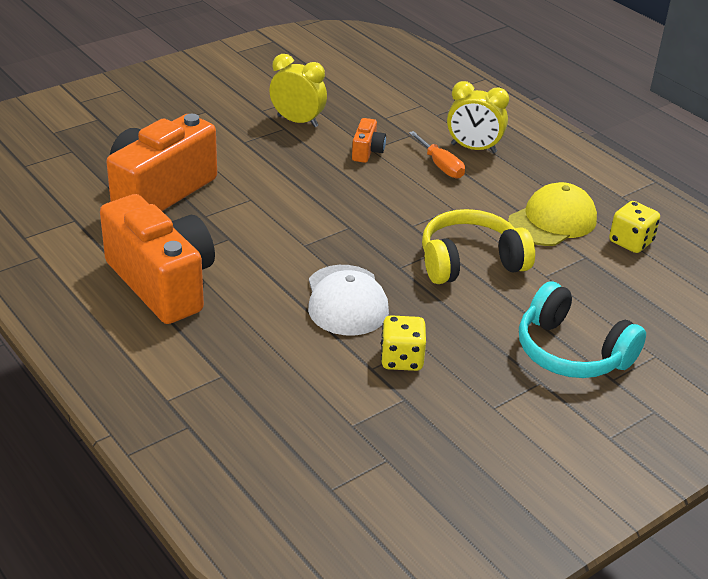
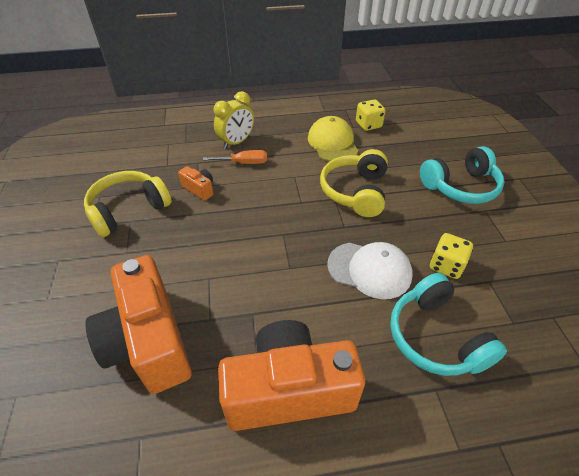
camera: 60 degrees left, 10 degrees up
(287, 366) = (436, 337): none -> turquoise headphones
(297, 121) = (128, 210): yellow clock -> yellow headphones

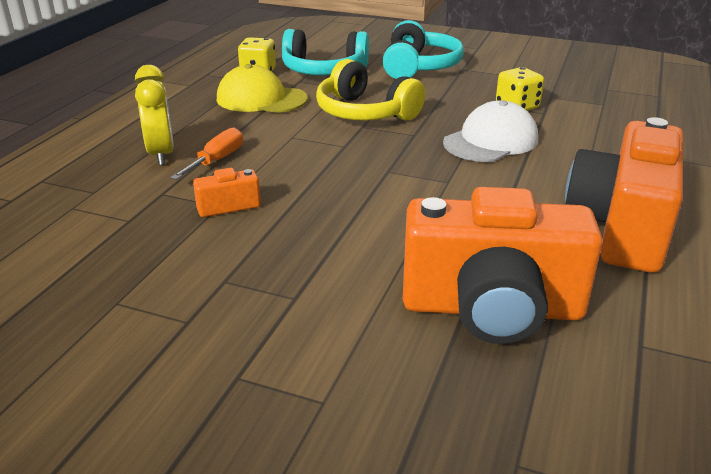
camera: 60 degrees left, 15 degrees down
(128, 210) = (195, 277): yellow headphones -> none
(436, 337) = (598, 138): turquoise headphones -> turquoise headphones (324, 71)

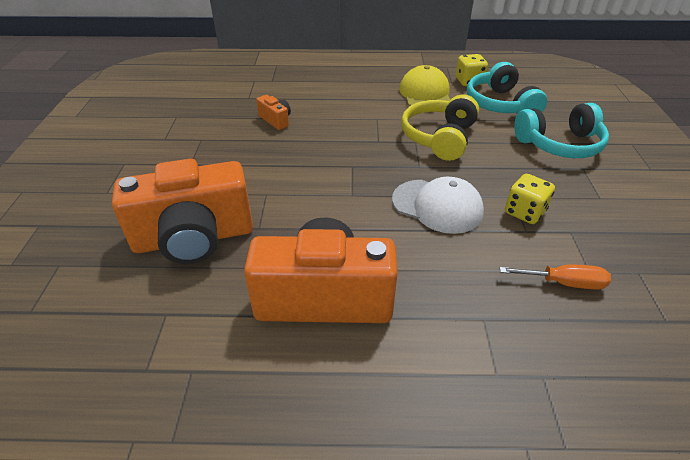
camera: 70 degrees right, 10 degrees up
(161, 154) = (323, 85): yellow clock -> none
(217, 160) = (327, 103): orange screwdriver -> orange screwdriver (564, 283)
(492, 309) = (194, 238): orange camera -> orange camera turned 90 degrees counterclockwise

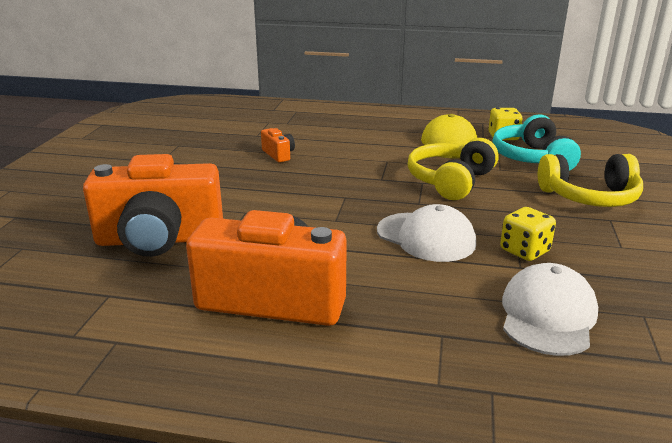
camera: 10 degrees right, 15 degrees down
(559, 144) = (589, 197): turquoise headphones -> yellow headphones
(564, 283) = (547, 315): orange screwdriver -> white cap

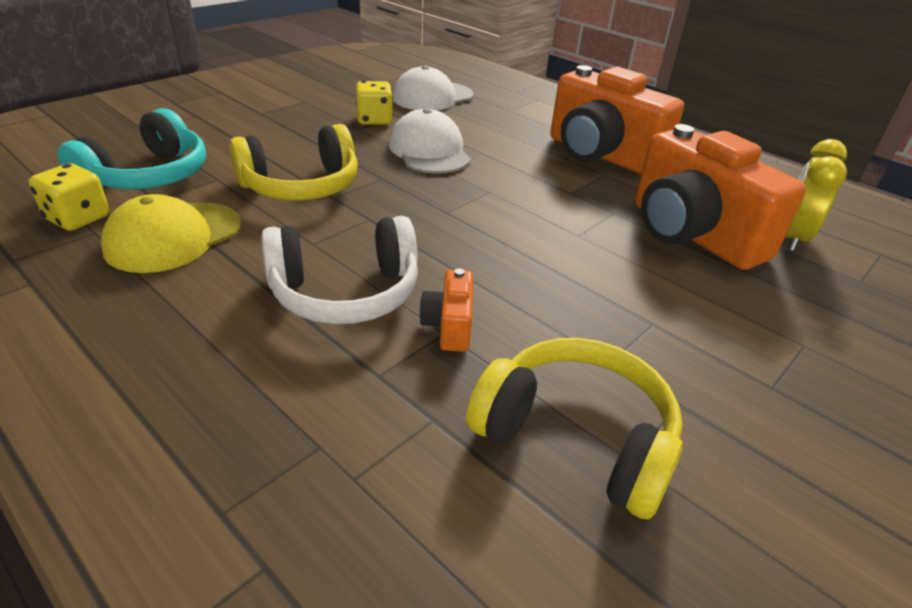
camera: 150 degrees left, 10 degrees up
(67, 266) = (792, 238): none -> yellow clock
(159, 240) = (691, 234): orange camera -> orange camera turned 150 degrees counterclockwise
(338, 151) = (345, 292): none -> white headphones
(589, 197) = (223, 128): yellow headphones -> yellow headphones (576, 437)

